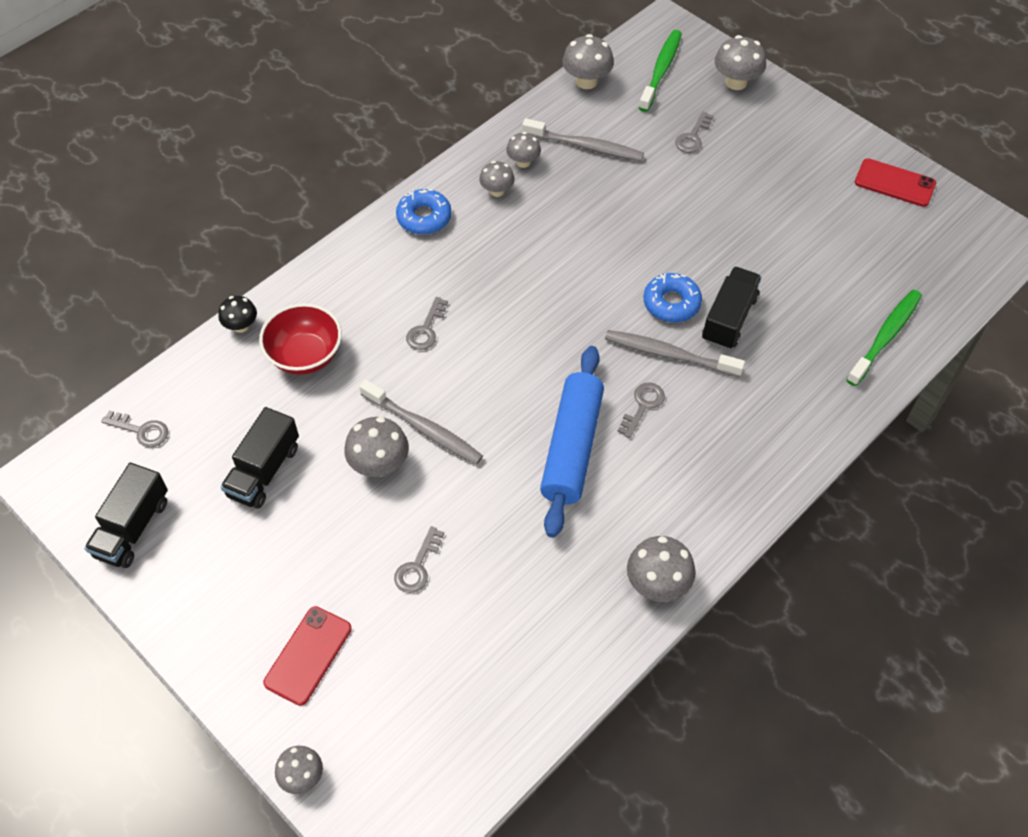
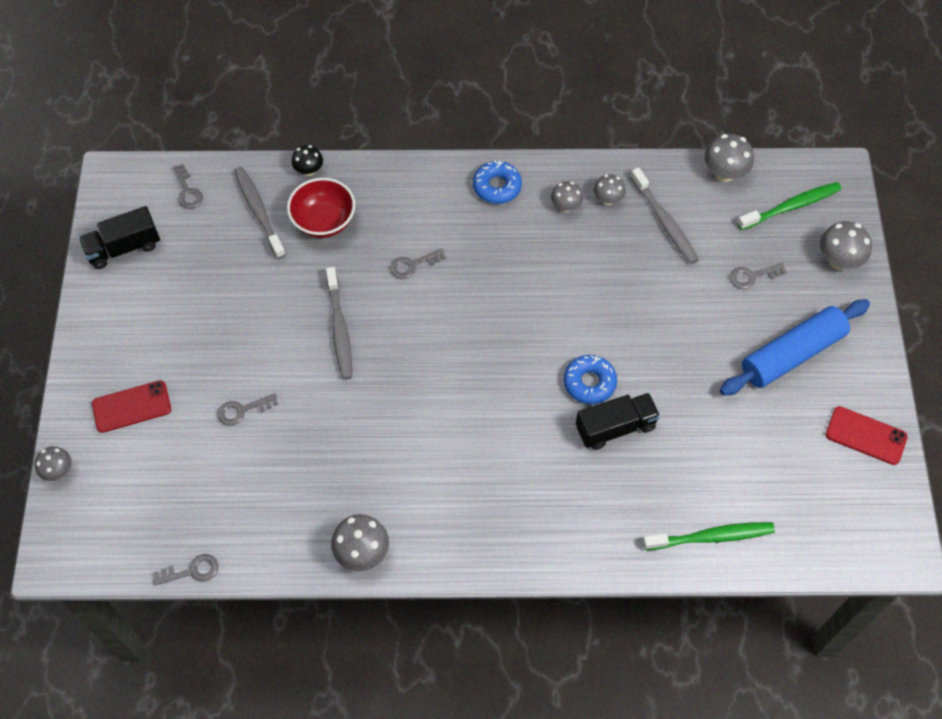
camera: 45 degrees right, 5 degrees up
(264, 471) = (224, 275): black truck -> none
(379, 464) = (290, 329): grey mushroom -> none
(571, 447) = (412, 420): blue rolling pin -> blue rolling pin (792, 354)
(643, 406) = (487, 434): grey key -> grey key (192, 571)
(669, 354) = (545, 416): grey toothbrush -> grey toothbrush (258, 211)
(894, 183) = (866, 436): red phone -> red phone turned 45 degrees counterclockwise

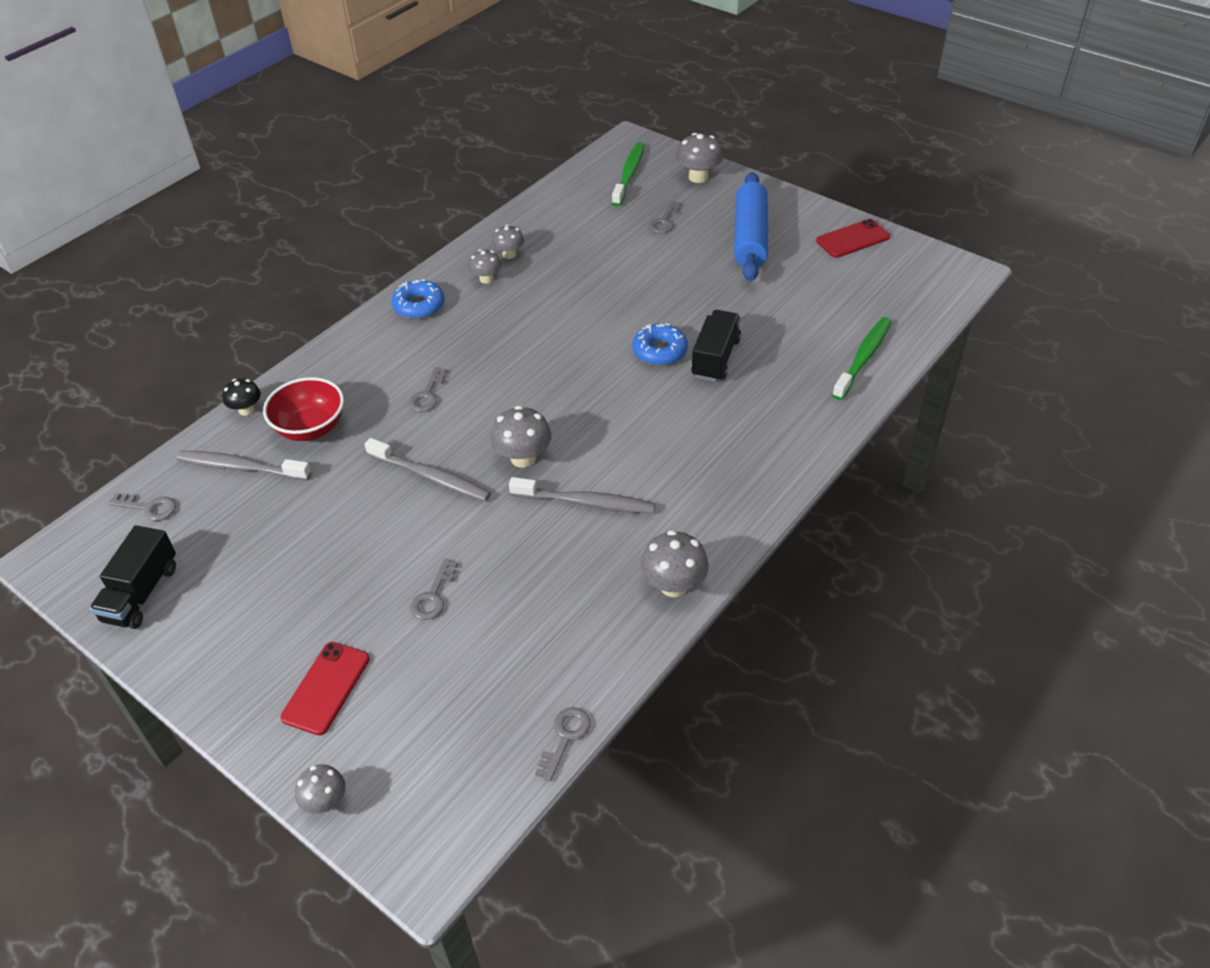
camera: 50 degrees left, 15 degrees down
(664, 221) = (566, 237): grey toothbrush -> grey toothbrush (586, 502)
(724, 173) = (562, 188): grey mushroom -> grey mushroom (523, 458)

